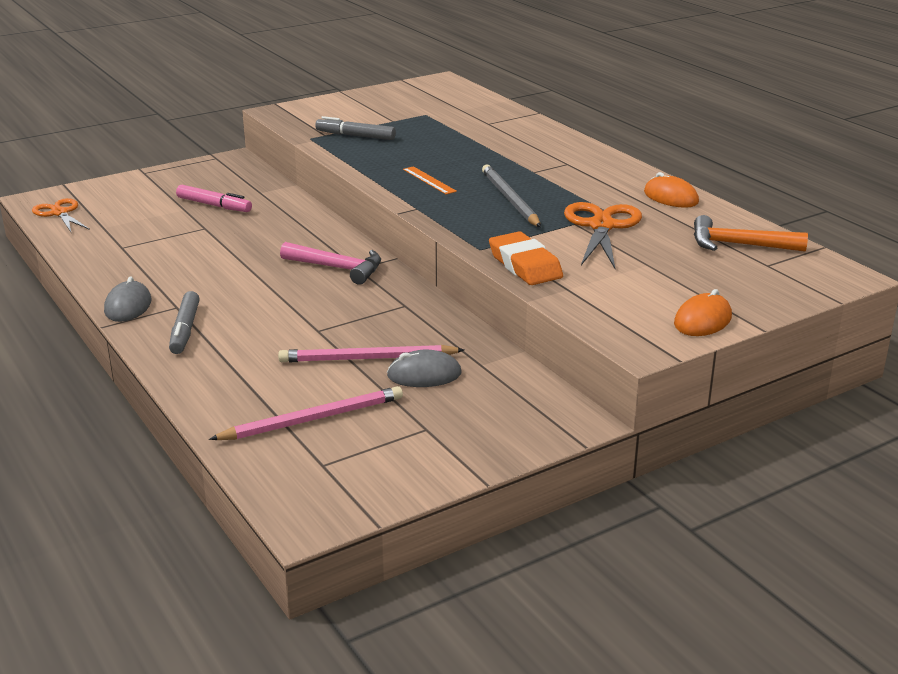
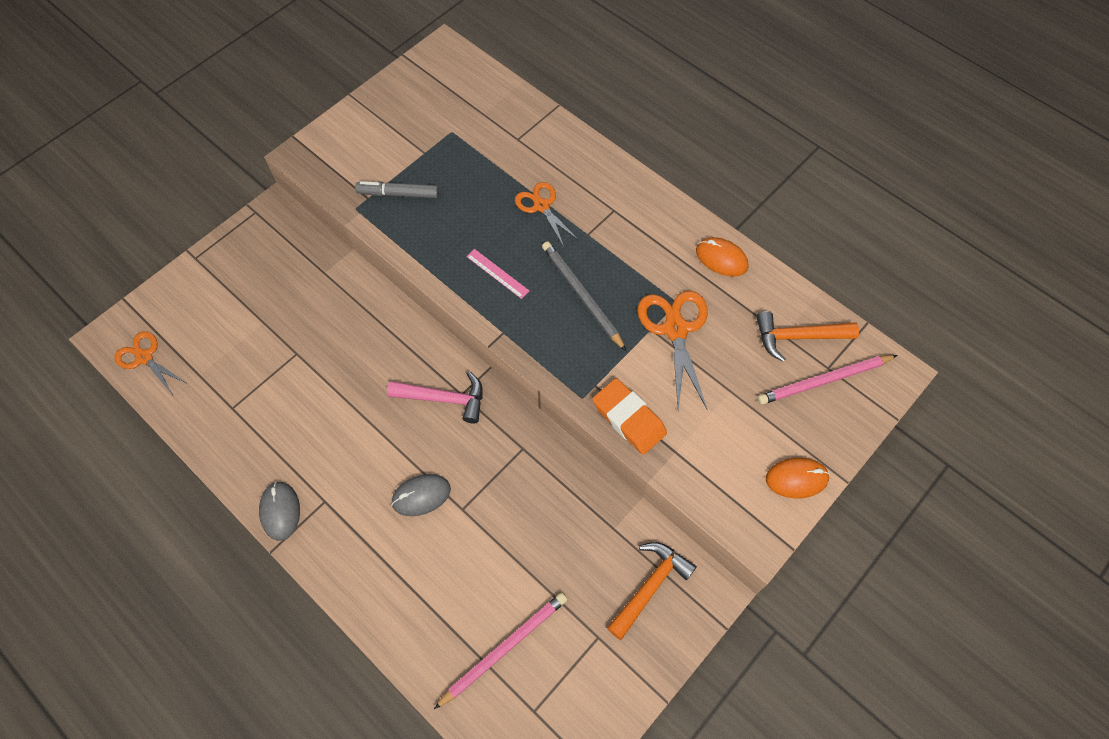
camera: 15 degrees left, 35 degrees up
(185, 330) = (347, 538): grey marker -> none
(214, 205) = (289, 308): pink marker -> none
(367, 359) = (518, 544): pink pencil -> pink pencil (824, 381)
(424, 374) = (572, 557): grey mouse -> grey mouse (421, 495)
(429, 180) = (497, 273): orange ruler -> pink ruler
(493, 154) = (541, 206): none -> orange scissors
(506, 405) = (650, 586): none -> orange hammer
(702, 320) = (796, 478): orange mouse -> orange mouse turned 60 degrees clockwise

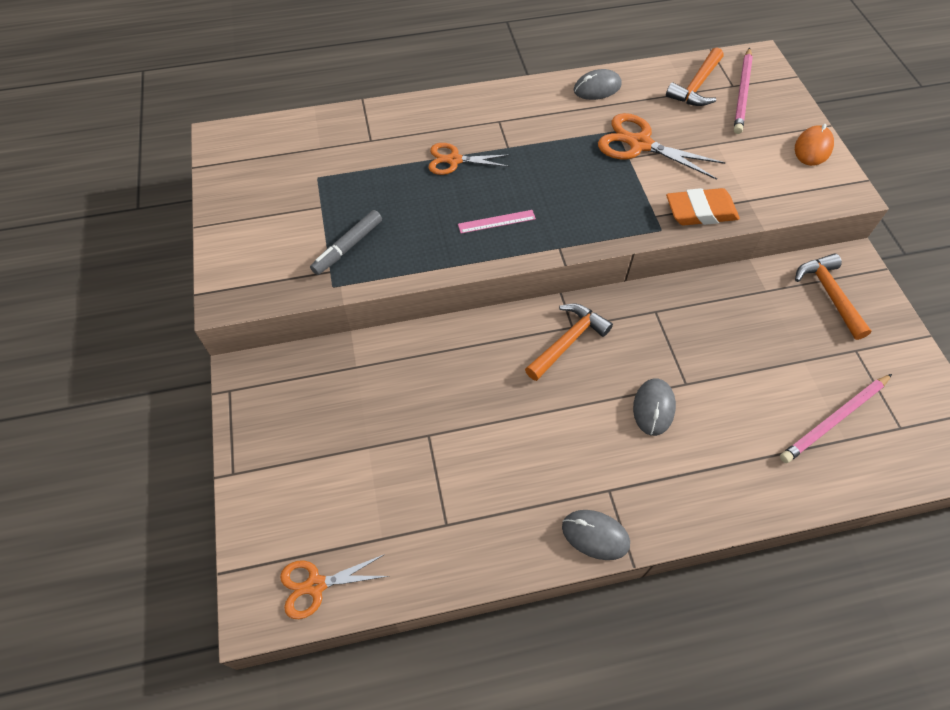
camera: 55 degrees left, 5 degrees down
(444, 399) = (568, 341): pink hammer -> orange hammer
(504, 648) = (834, 420): pink pencil -> pink pencil turned 120 degrees counterclockwise
(581, 295) = (564, 181): grey pencil -> none
(721, 258) = (597, 88): orange mouse -> grey mouse

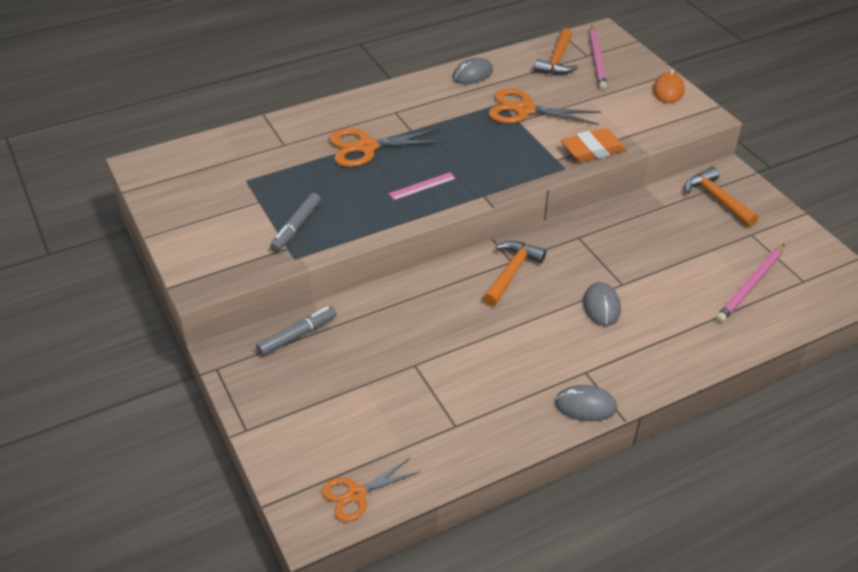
camera: 15 degrees left, 15 degrees down
(321, 369) = (297, 335): none -> grey marker
(454, 160) = (366, 147): orange scissors -> orange scissors, size x1.53

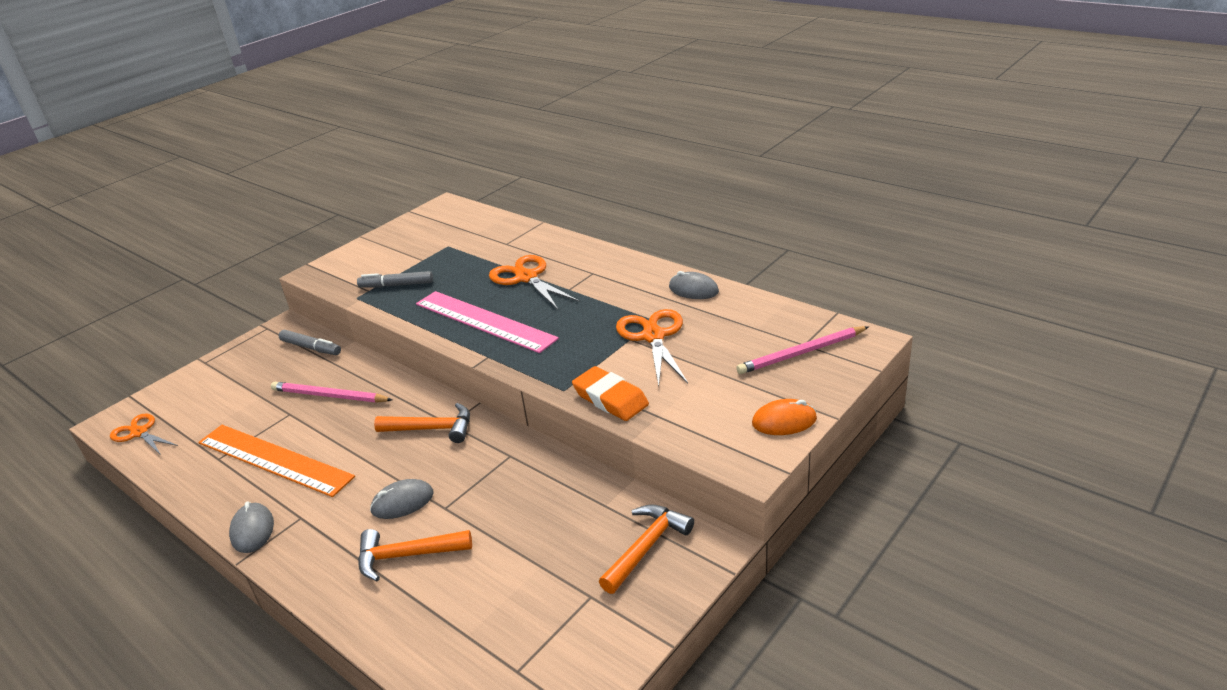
camera: 70 degrees right, 10 degrees down
(422, 186) = (484, 321): pink ruler -> pink ruler, size x2.44
(486, 383) = (274, 460): none -> orange ruler
(557, 61) = (771, 328): orange hammer -> orange hammer (406, 556)
(750, 286) = (484, 617): pink pencil -> pink pencil (329, 396)

